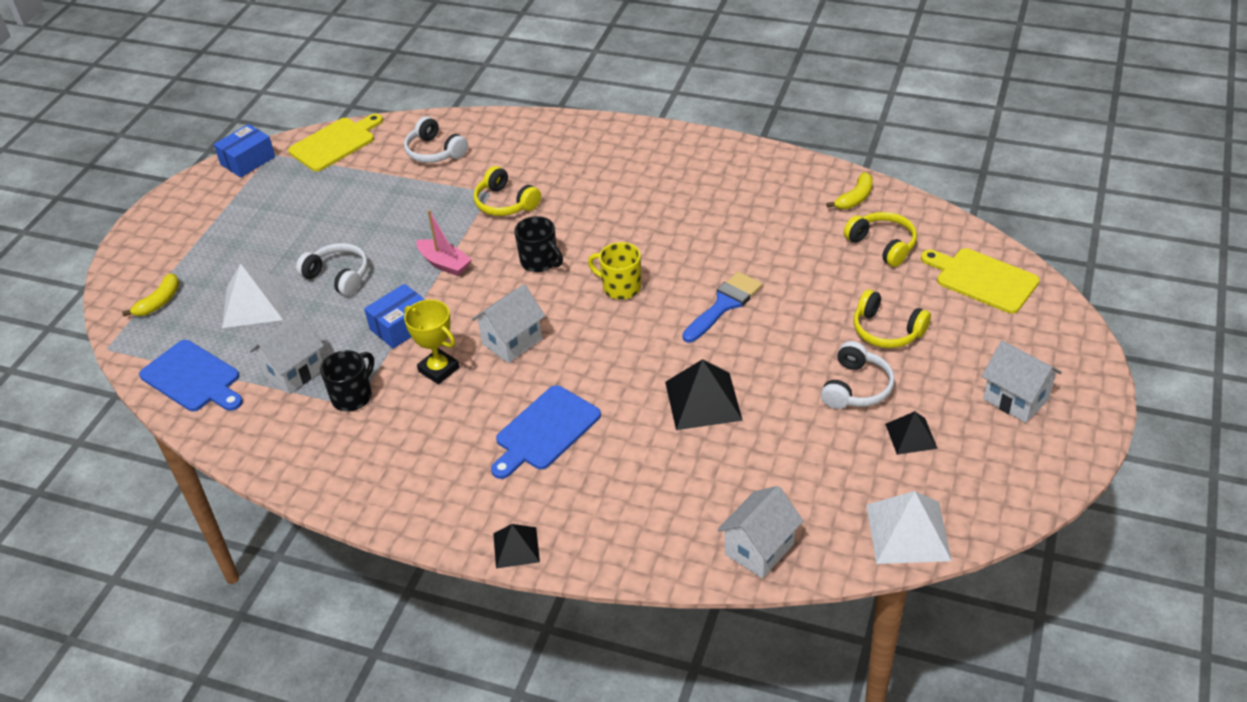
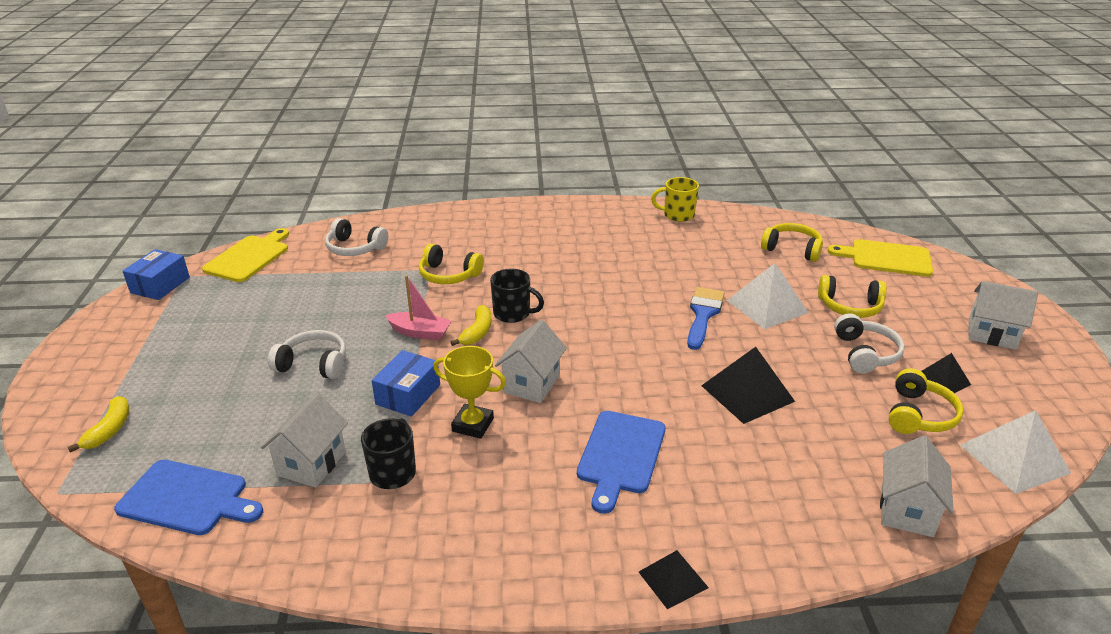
camera: 25 degrees left, 10 degrees down
(254, 303) = (229, 407): white pyramid -> white pyramid (767, 306)
(620, 287) = (602, 319): yellow mug -> yellow mug (677, 215)
(853, 465) = (918, 415): none -> yellow headphones
(855, 198) = (743, 223): yellow banana -> yellow banana (477, 332)

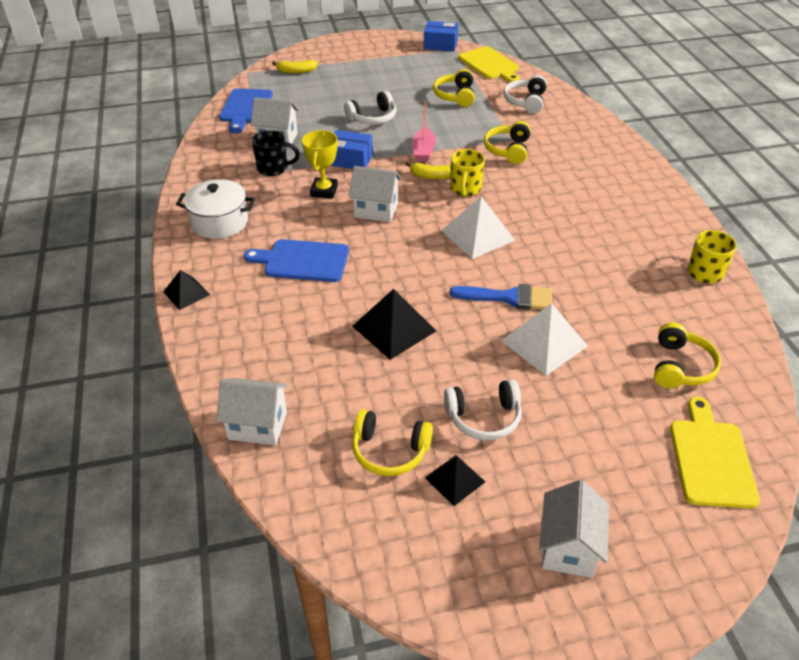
camera: 80 degrees right, 10 degrees up
(249, 257) = (490, 64): yellow cutting board -> yellow cutting board turned 45 degrees clockwise
(313, 364) = (373, 118): white headphones -> white headphones turned 60 degrees clockwise
(511, 539) = (220, 222): none -> white pot
(513, 314) = (465, 189): black mug -> yellow mug
(850, 306) = (573, 411): yellow headphones -> yellow headphones (455, 96)
(1014, 458) = (336, 521): white pyramid -> white pyramid (478, 235)

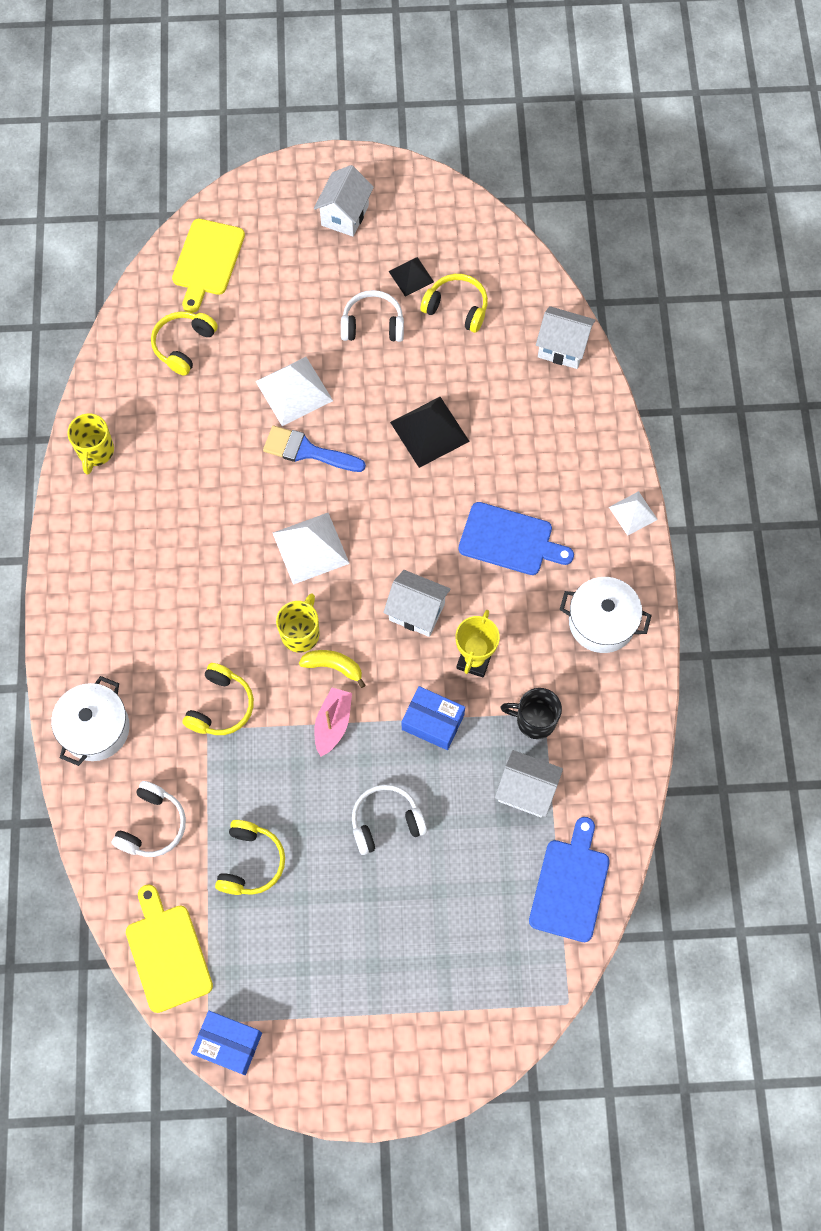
camera: 170 degrees left, 25 degrees up
(186, 293) = (633, 513): black pyramid -> white pyramid
(296, 71) = (486, 992): yellow banana -> none
(589, 132) = (95, 728): none -> white pot

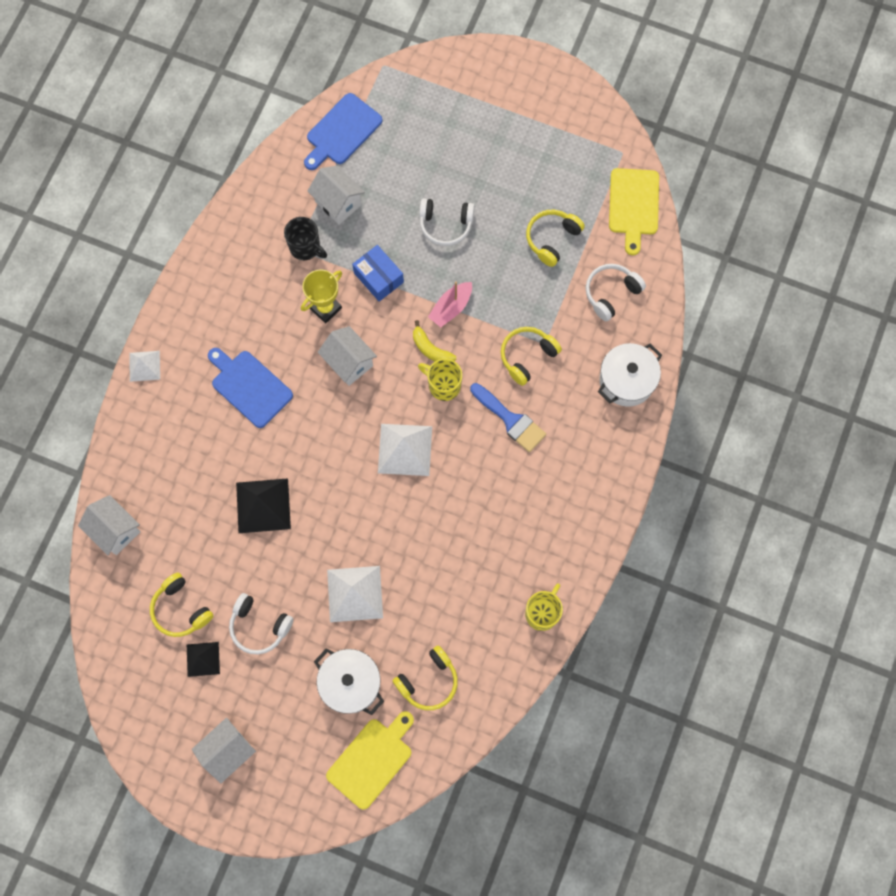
camera: 155 degrees left, 5 degrees up
(228, 1044) = (615, 134): blue box -> none
(301, 633) = (443, 385): yellow mug -> yellow mug turned 75 degrees clockwise
(307, 451) = (369, 533): blue brush -> blue brush (510, 420)
(601, 622) = (217, 294): white pot -> white pot (350, 683)

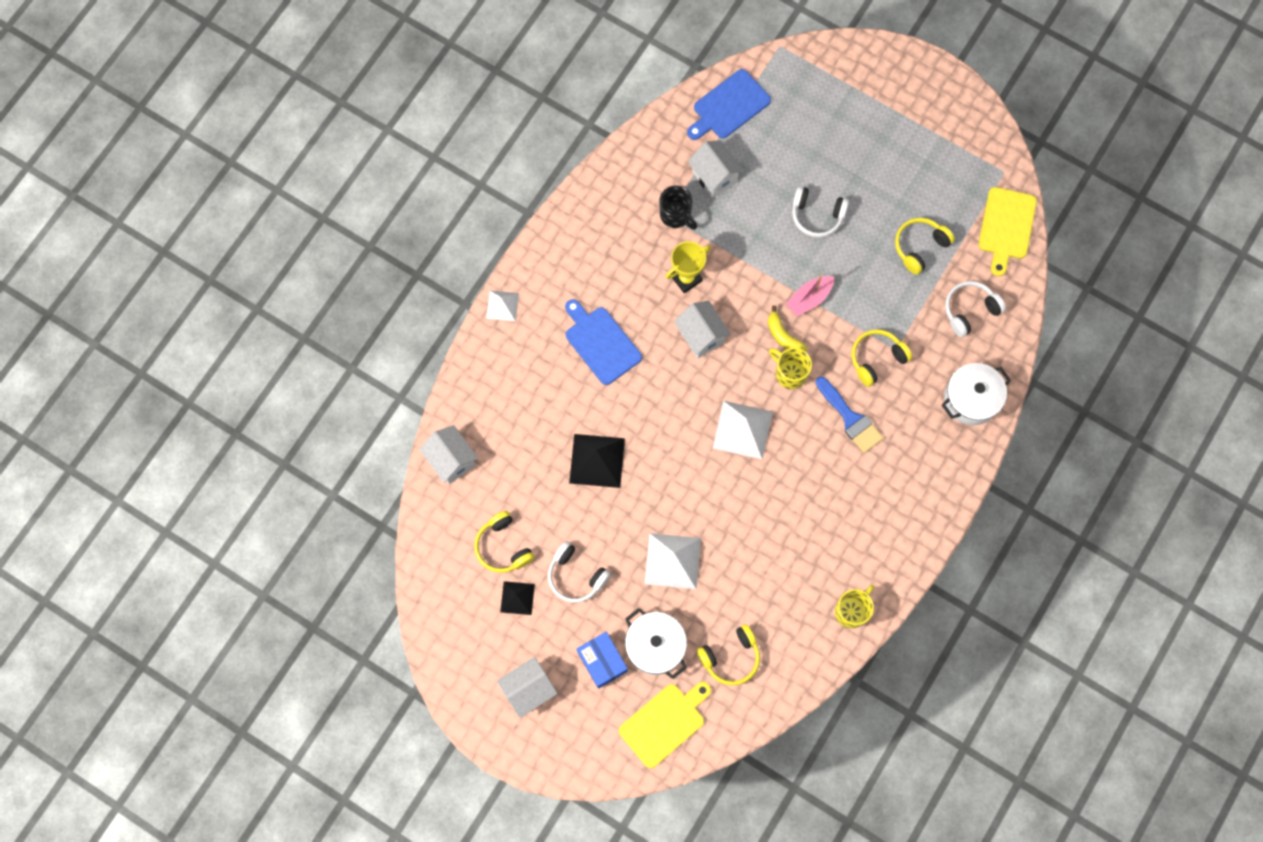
camera: 10 degrees right, 0 degrees up
(378, 277) = (743, 257): blue box -> blue box (602, 661)

